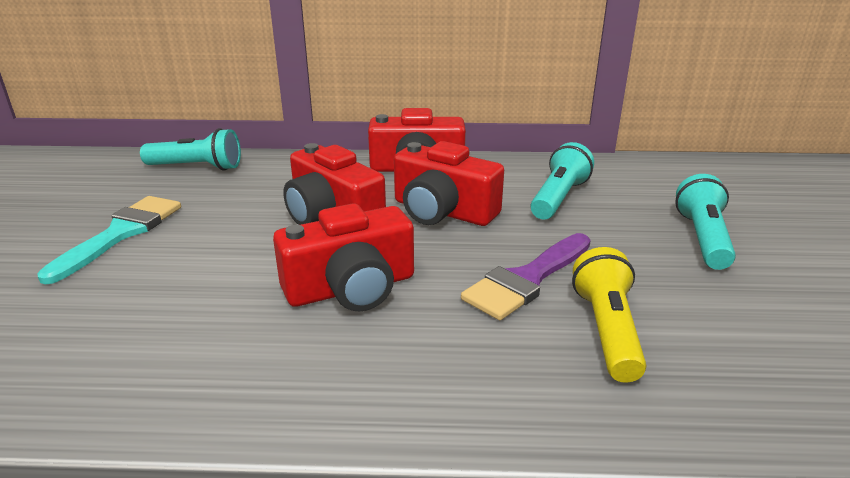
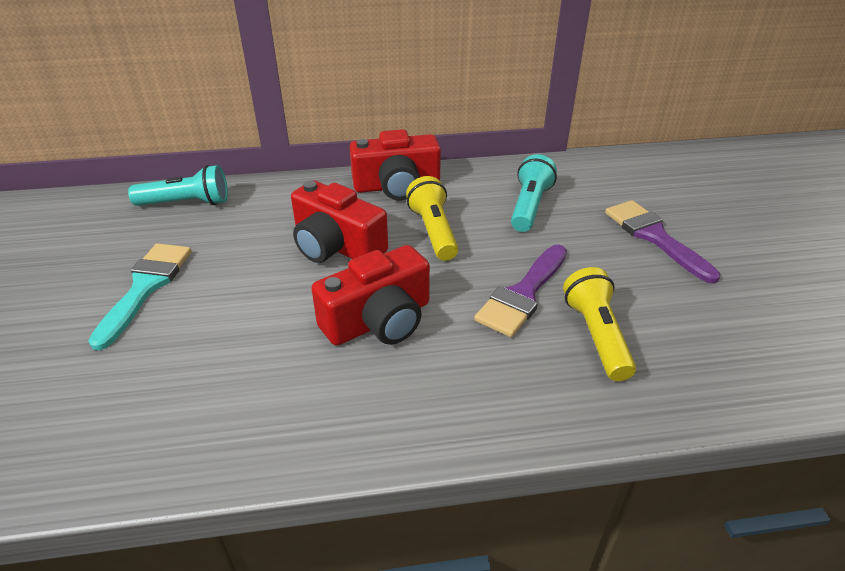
camera: 10 degrees left, 10 degrees up
(442, 211) = (433, 231): red camera -> yellow flashlight
(702, 238) = (654, 237): turquoise flashlight -> purple brush

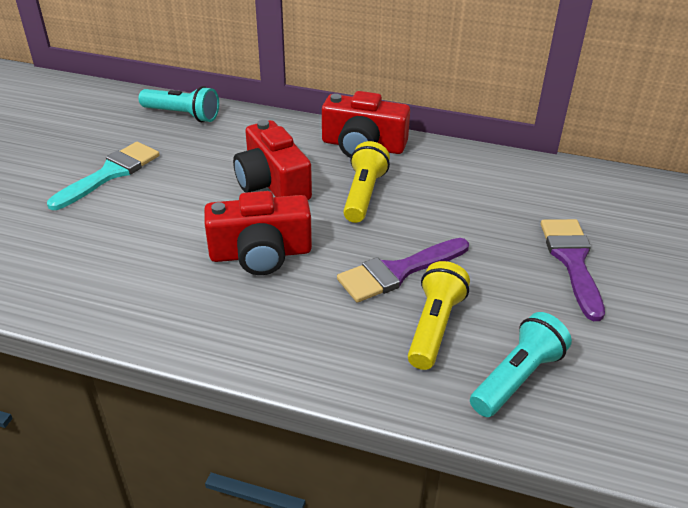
camera: 25 degrees right, 0 degrees up
(529, 206) = (471, 197): turquoise flashlight -> turquoise flashlight (517, 377)

